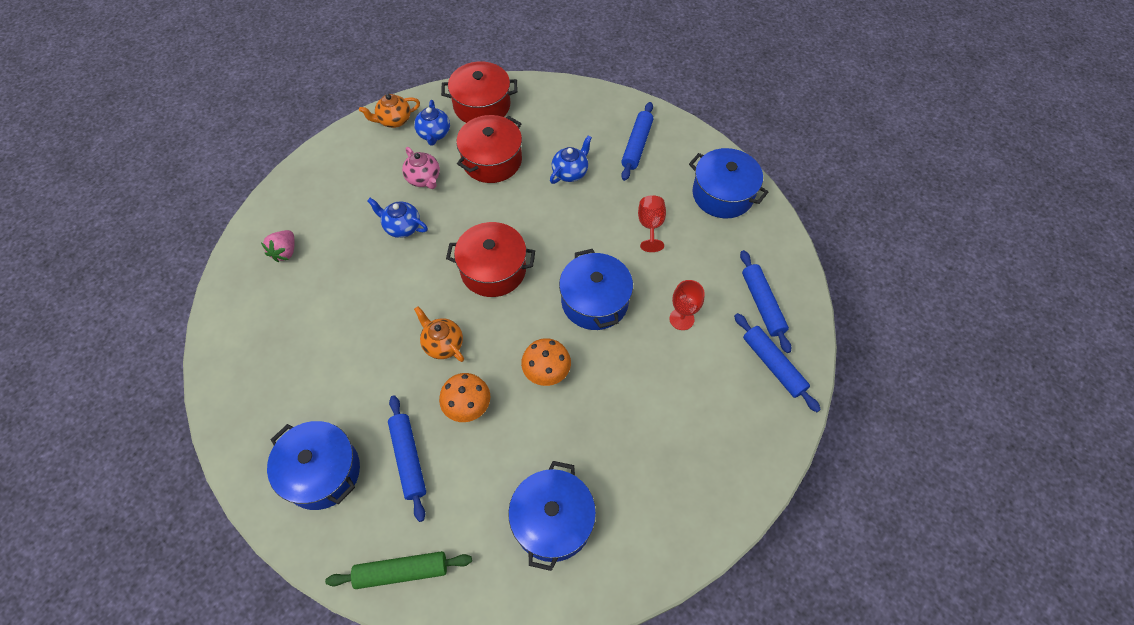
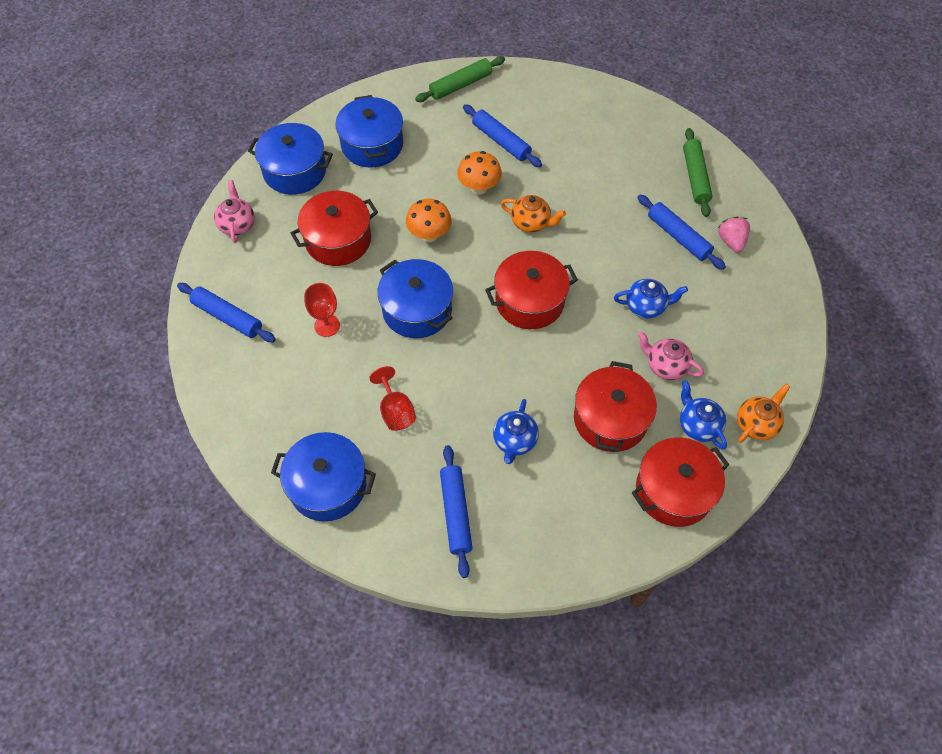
camera: 155 degrees right, 0 degrees up
(255, 327) = (695, 177): none -> green rolling pin
(322, 472) = (557, 112): blue pot -> blue pot (295, 171)
(639, 406) = (338, 240): none -> red pot
(741, 471) = (237, 225): none -> pink teapot
(762, 304) = (250, 371): blue rolling pin -> blue rolling pin (678, 237)

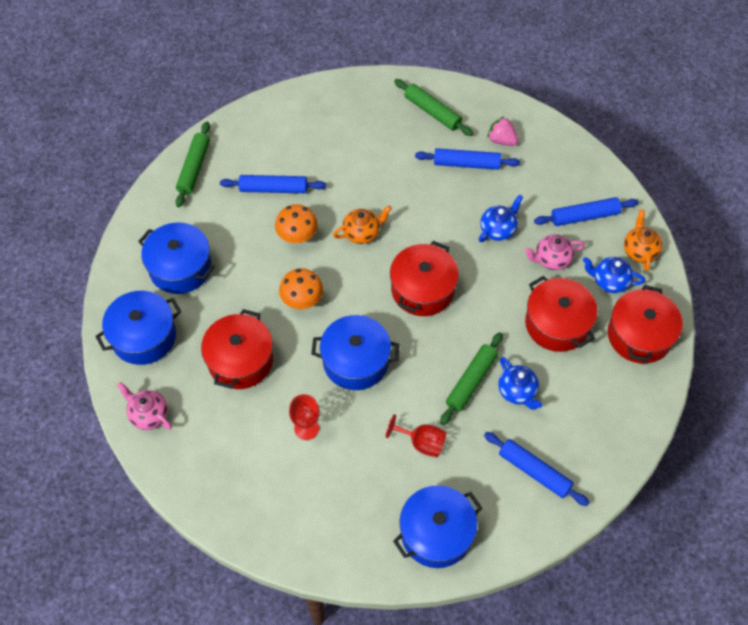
camera: 45 degrees left, 0 degrees up
(228, 317) = (226, 487): blue rolling pin -> blue rolling pin (584, 216)
(486, 400) = (471, 381): none -> green rolling pin

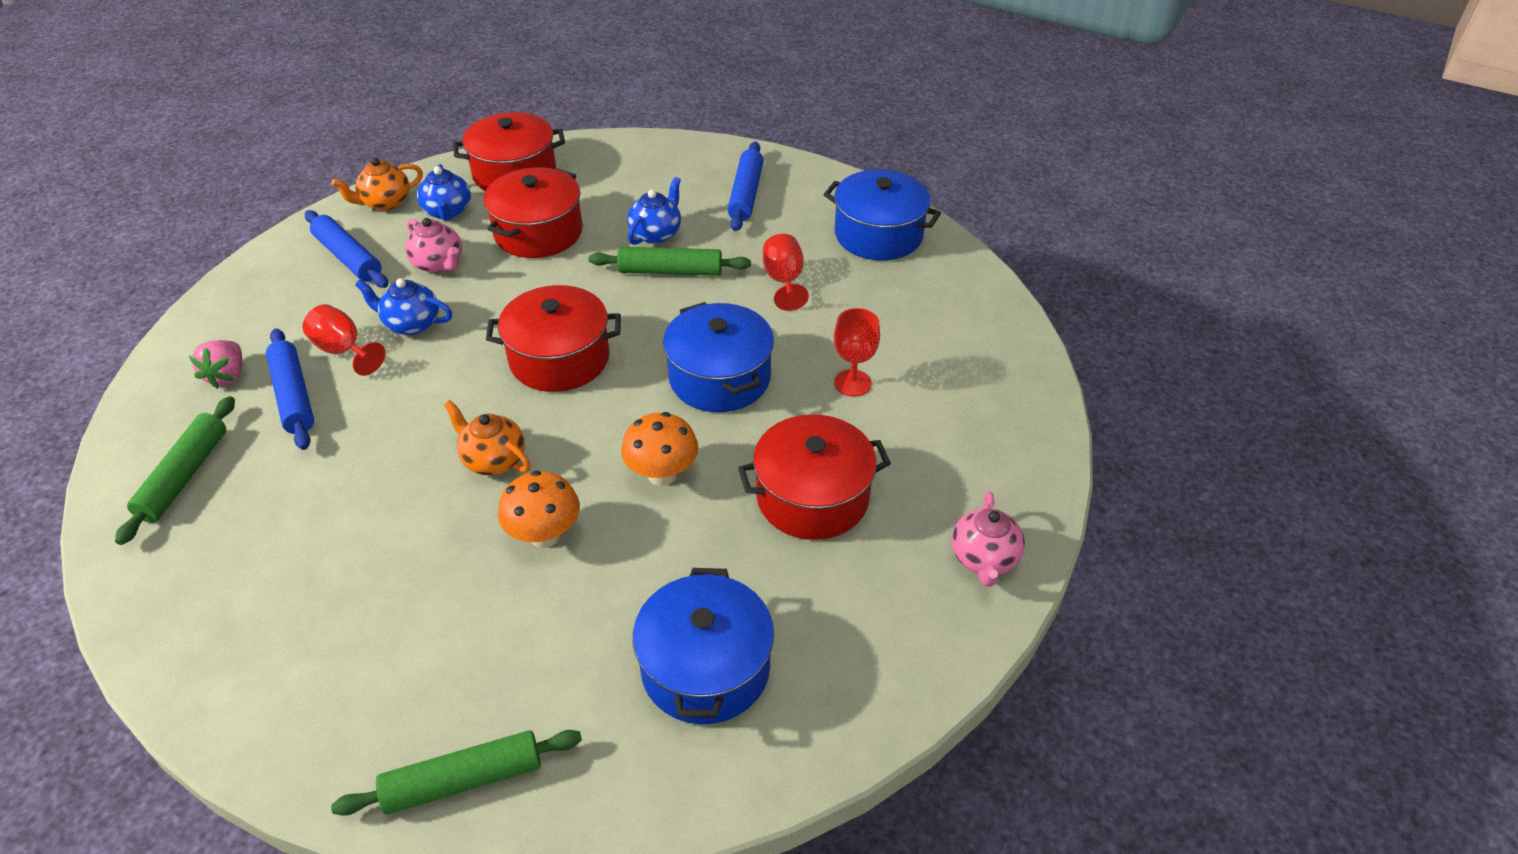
camera: 120 degrees left, 15 degrees down
(144, 336) = (870, 644): blue pot -> none
(273, 188) = (456, 618): blue rolling pin -> none
(492, 193) = (343, 350): none -> red goblet

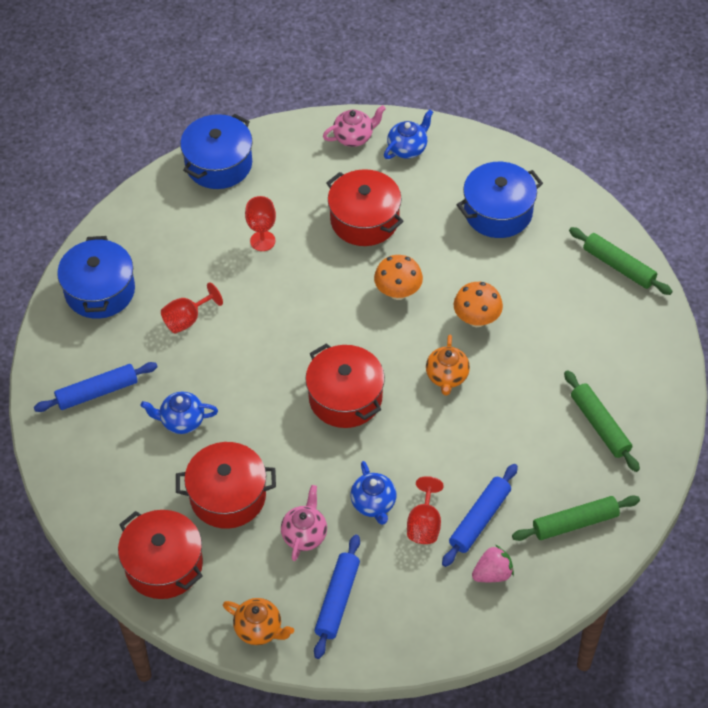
camera: 120 degrees left, 10 degrees up
(447, 212) = (242, 575): blue teapot -> blue teapot (408, 148)
(670, 271) = (219, 388): green rolling pin -> green rolling pin (600, 425)
(719, 378) = (303, 306): blue pot -> blue pot (219, 164)

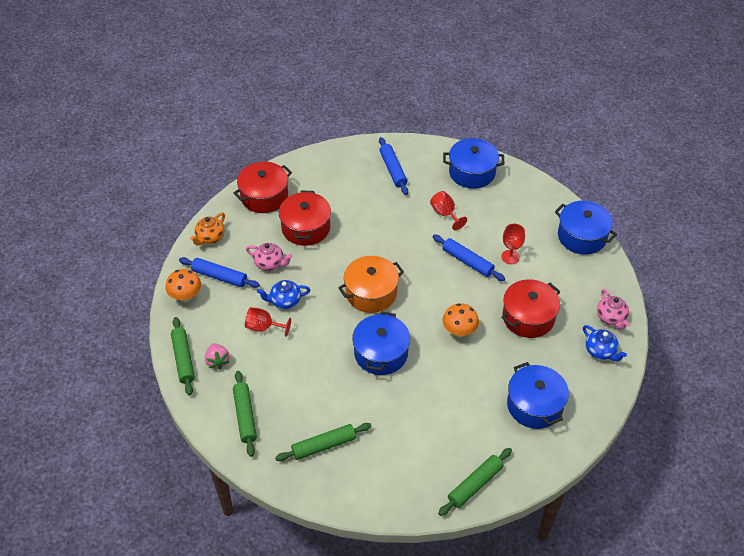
camera: 95 degrees right, 5 degrees down
(182, 421) = (365, 208): blue teapot -> none
(345, 397) = (371, 293): red pot -> orange pot
(447, 376) = (381, 353): orange teapot -> blue pot
(476, 319) = (430, 378): orange mushroom -> orange mushroom (186, 296)
(479, 519) = (260, 359): blue rolling pin -> blue rolling pin (467, 261)
(496, 619) = (183, 359): none -> green rolling pin

